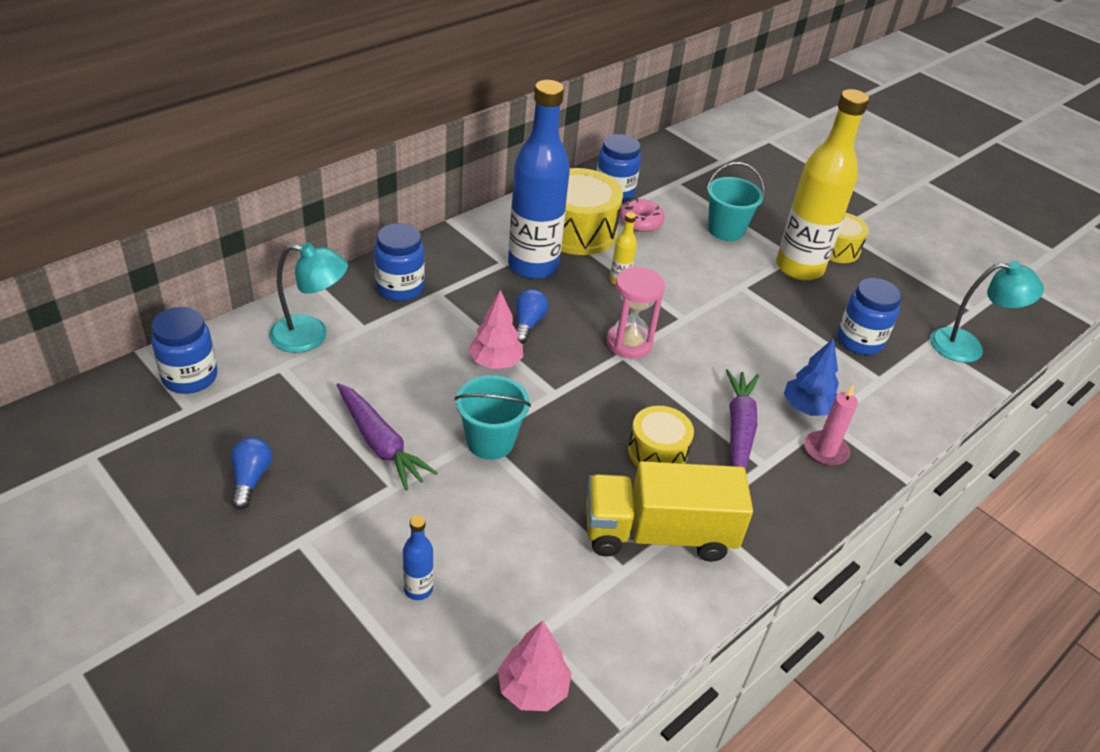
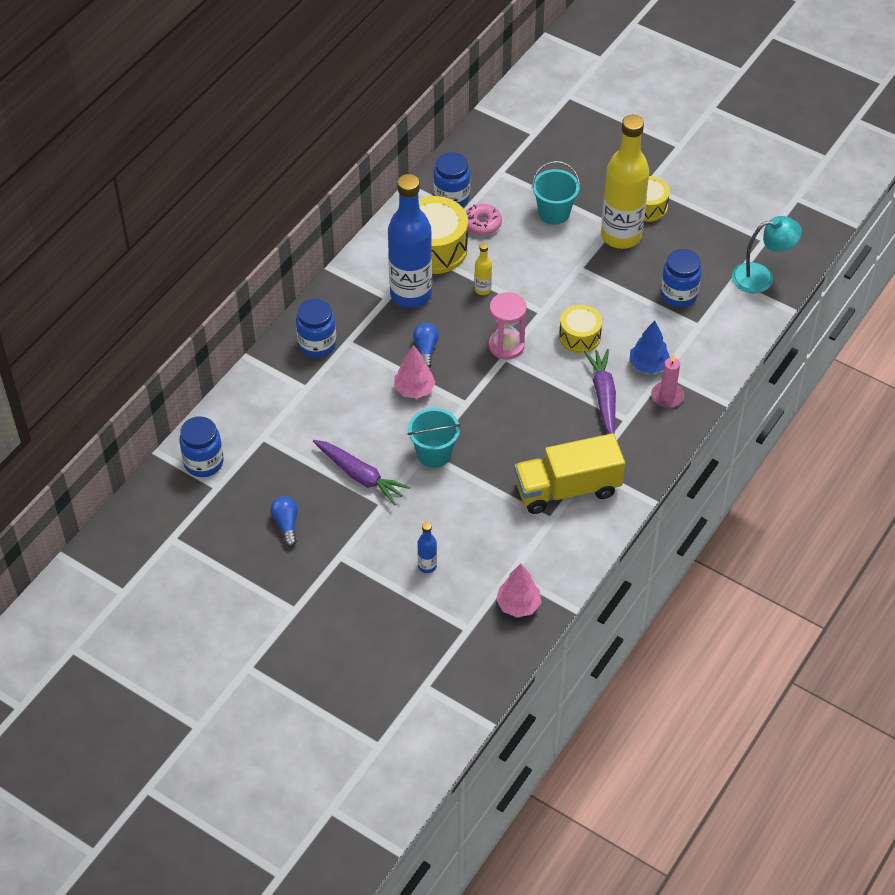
camera: 10 degrees left, 10 degrees up
(311, 336) = (271, 405): turquoise lamp -> none
(657, 452) = (551, 430): yellow drum -> yellow drum (579, 336)

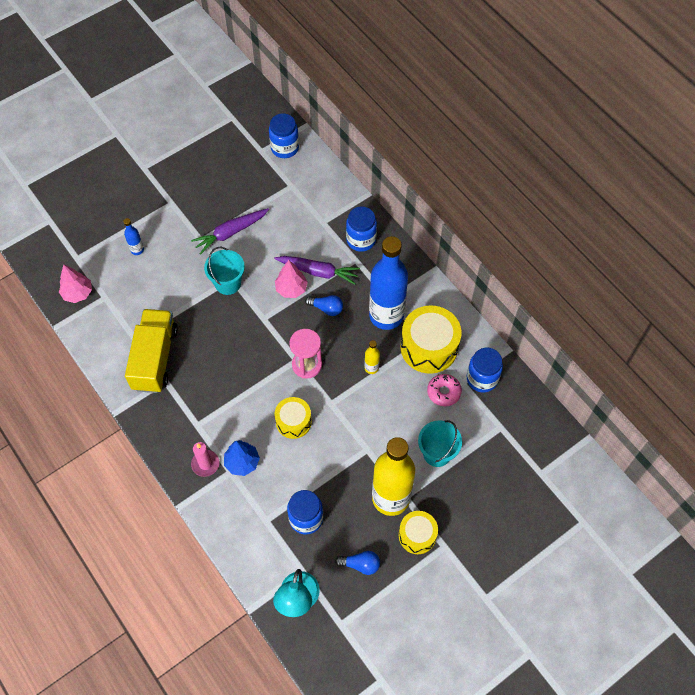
camera: 110 degrees right, 10 degrees up
(286, 524) = (212, 180): blue light bulb -> blue light bulb (360, 564)
(603, 396) = (227, 416): purple carrot -> purple carrot (318, 272)

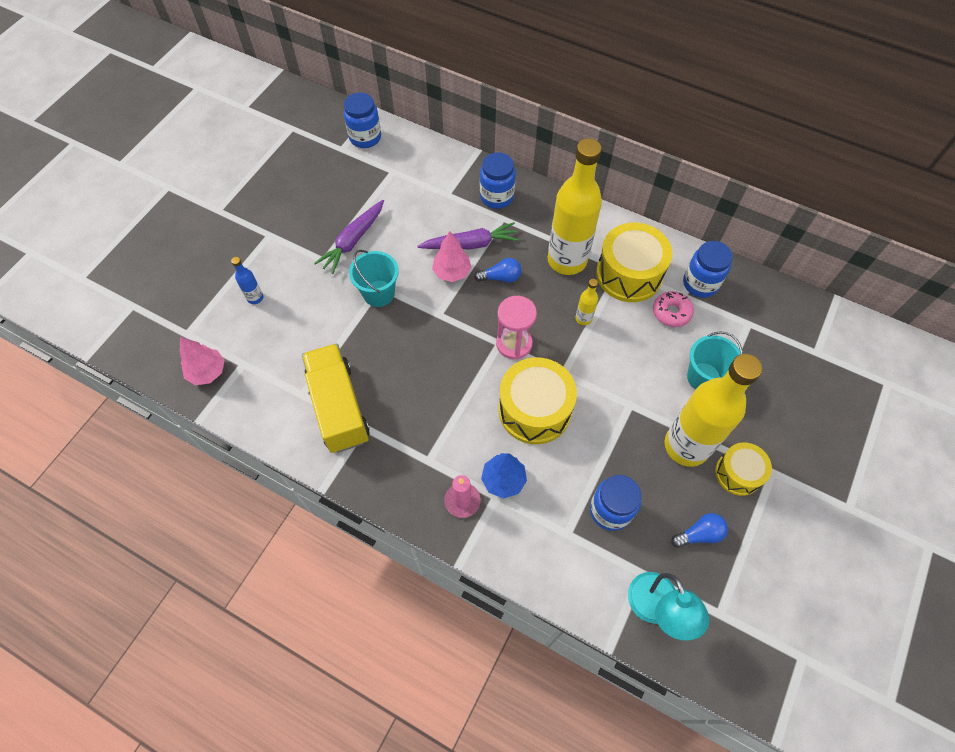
camera: 25 degrees left, 0 degrees up
(293, 422) = (534, 410): yellow drum -> yellow drum, size x1.67
(386, 315) = (567, 260): blue bottle -> yellow bottle

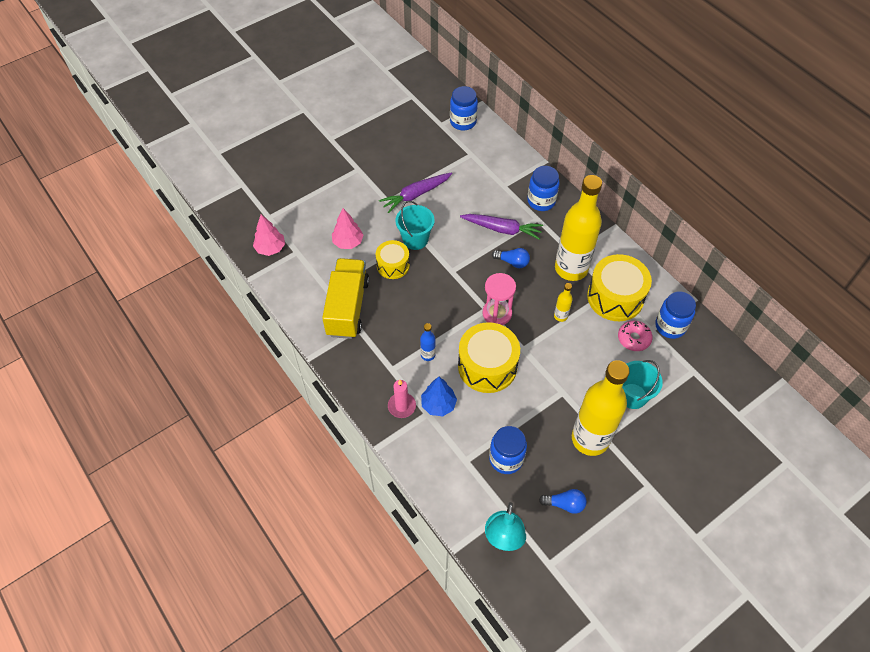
camera: 25 degrees right, 5 degrees down
(255, 298) = (327, 210): blue bottle -> blue bottle (428, 355)
(452, 272) = (477, 244): pink tree -> pink tree (348, 242)
(738, 473) = (620, 475): yellow drum -> yellow drum (393, 265)

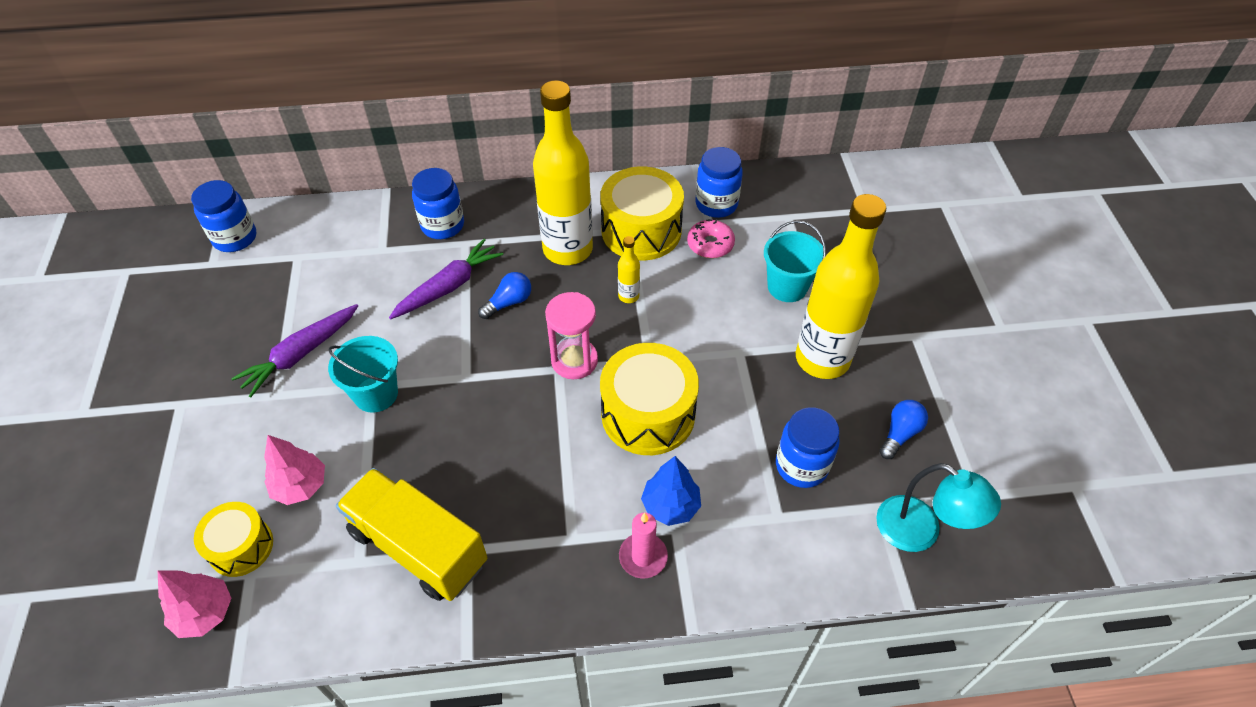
camera: 60 degrees left, 5 degrees down
(393, 265) = (395, 445): yellow drum -> yellow drum (241, 547)
(415, 195) = (300, 354): purple carrot -> purple carrot turned 45 degrees clockwise
(428, 355) = (581, 478): blue bottle -> none

